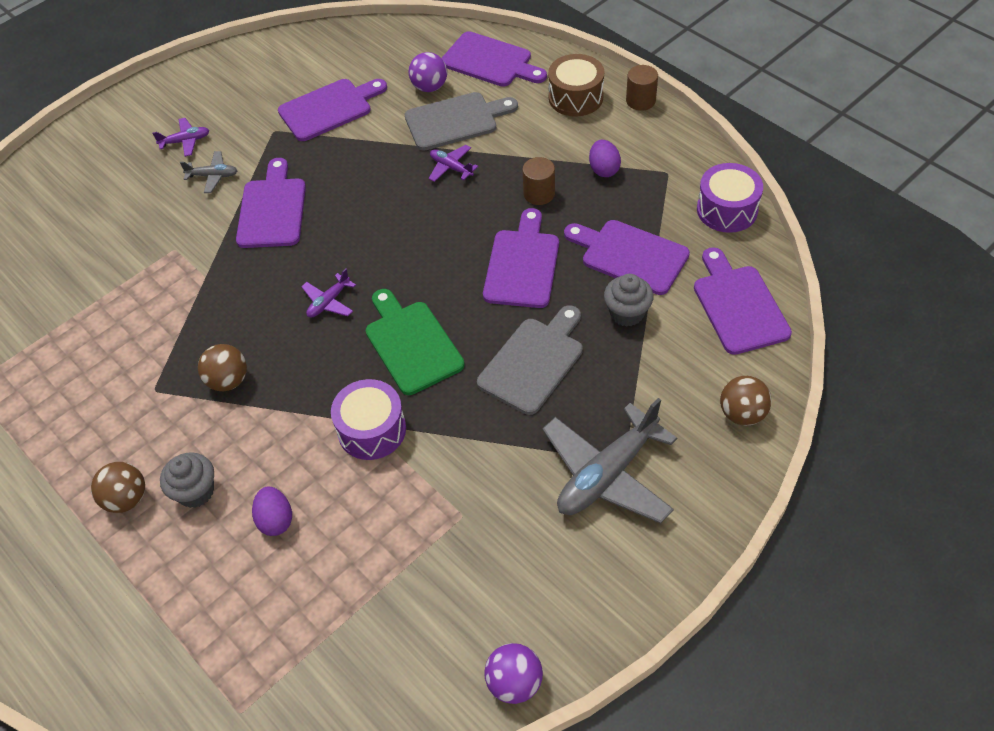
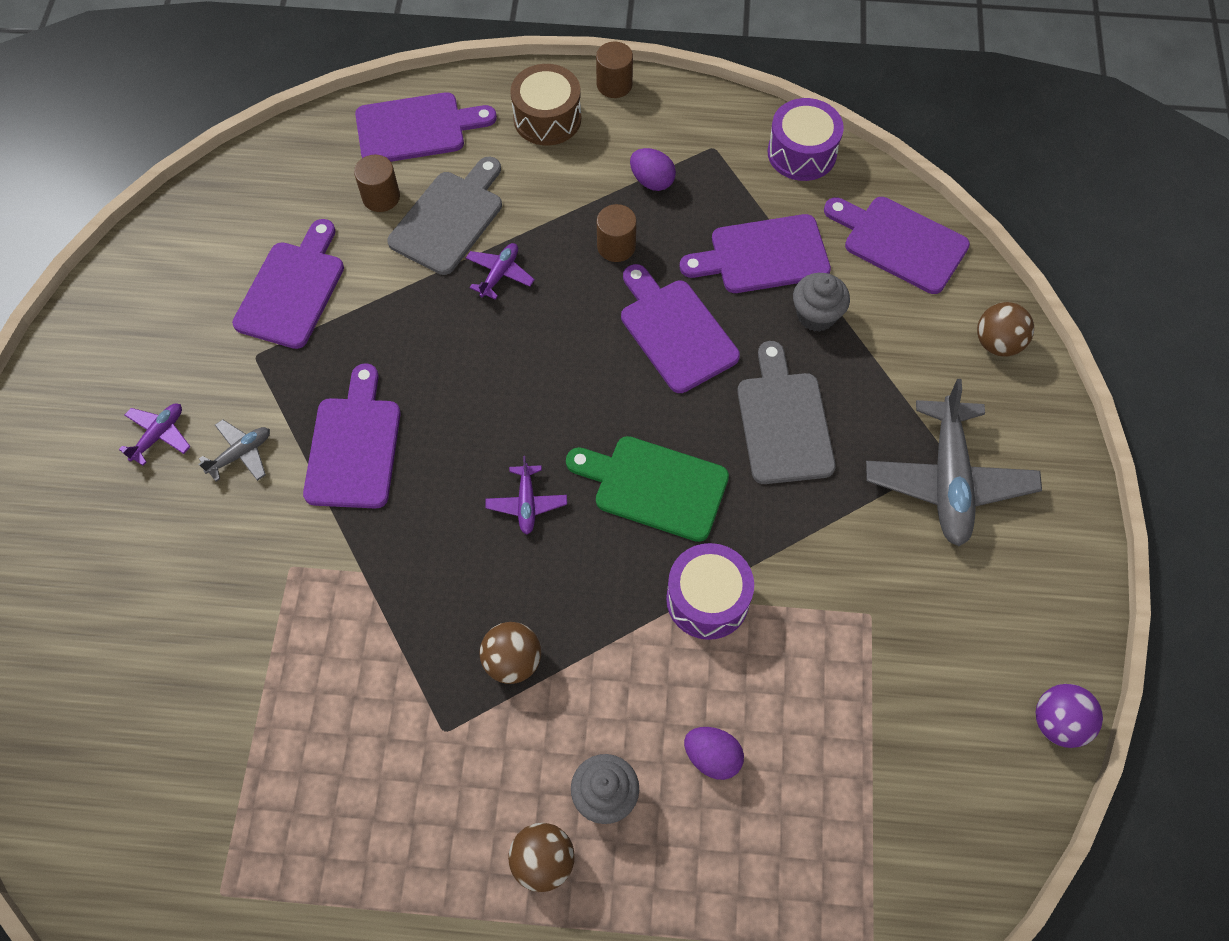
camera: 45 degrees left, 10 degrees up
(272, 209) = (354, 446): purple cutting board -> purple cutting board turned 45 degrees clockwise
(429, 87) = (381, 197): purple ball -> brown cylinder
(451, 168) = (500, 274): purple plane -> purple plane turned 120 degrees clockwise

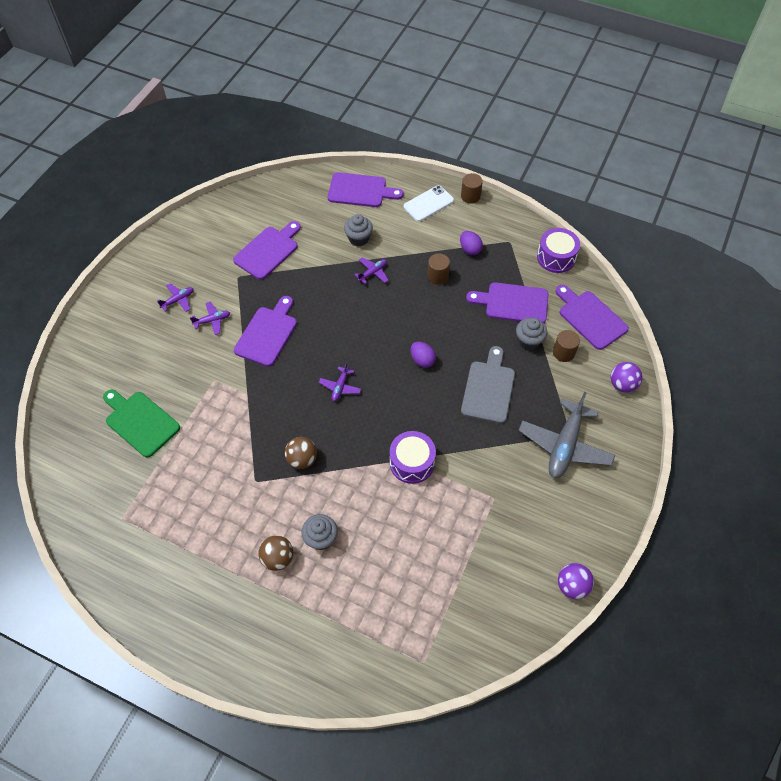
camera: 20 degrees right, 5 degrees down
(241, 454) = (212, 320): grey plane -> purple plane
(381, 197) = (329, 219): brown cylinder -> brown cylinder (563, 353)
(449, 218) = (358, 239): grey cutting board -> grey cupcake
(547, 118) = (428, 204): brown drum -> white phone
(654, 487) = (407, 399): green cutting board -> green cutting board (140, 422)
(675, 331) = (450, 327): purple cutting board -> none
(712, 757) = (382, 539): purple egg -> purple egg (422, 360)
(997, 343) = (622, 385): brown ball -> purple ball

